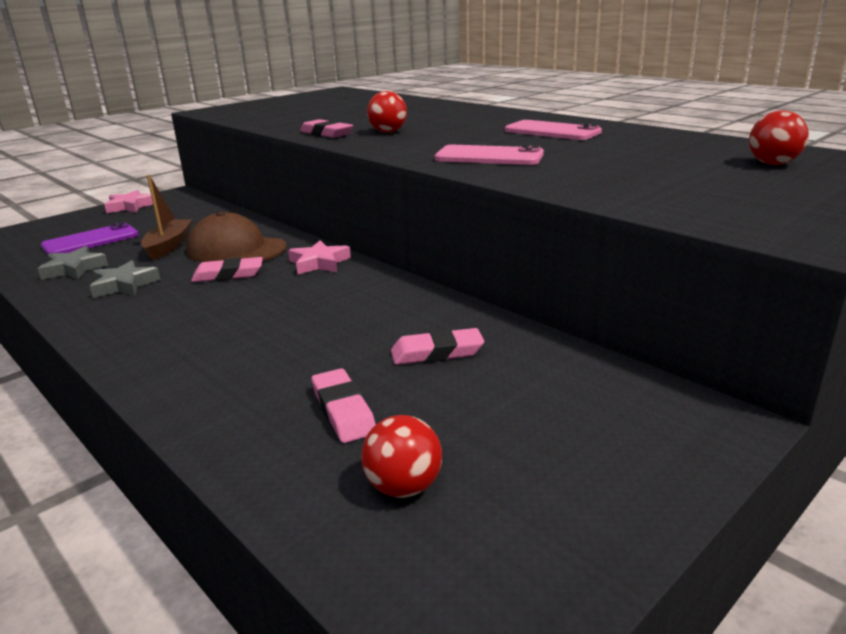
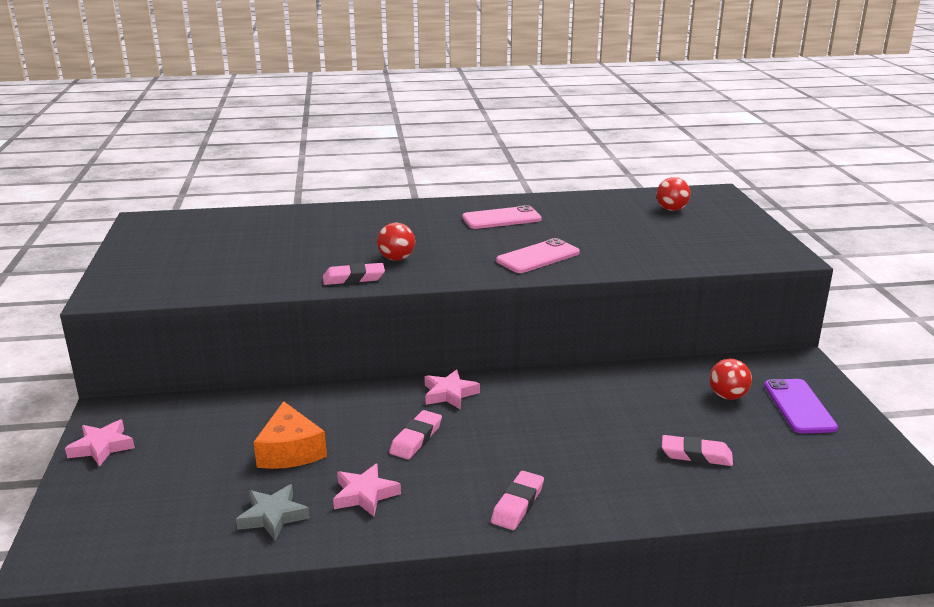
camera: 55 degrees left, 0 degrees up
(91, 241) = (192, 492): purple phone -> purple phone (799, 406)
(124, 285) = (365, 494): grey star -> pink star
(168, 246) = (290, 451): brown boat -> orange cheese
(236, 249) = (357, 420): brown cap -> none
(403, 487) = (788, 461): red ball -> red ball (727, 396)
(437, 353) = (656, 402): pink eraser -> pink eraser (517, 504)

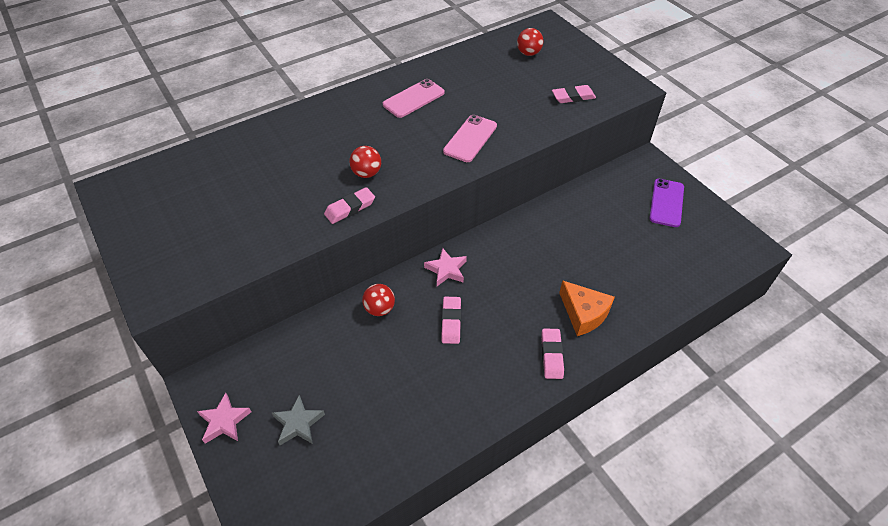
camera: 25 degrees left, 25 degrees up
(273, 516) = (402, 433): grey star -> grey star (298, 423)
(290, 451) = (371, 368): orange cheese -> orange cheese (584, 314)
(365, 494) = (450, 387): pink star -> none
(696, 455) = (631, 269): pink eraser -> pink eraser (573, 97)
(727, 396) = (622, 208): red ball -> red ball (379, 309)
(799, 406) = (666, 203): purple phone -> purple phone turned 45 degrees clockwise

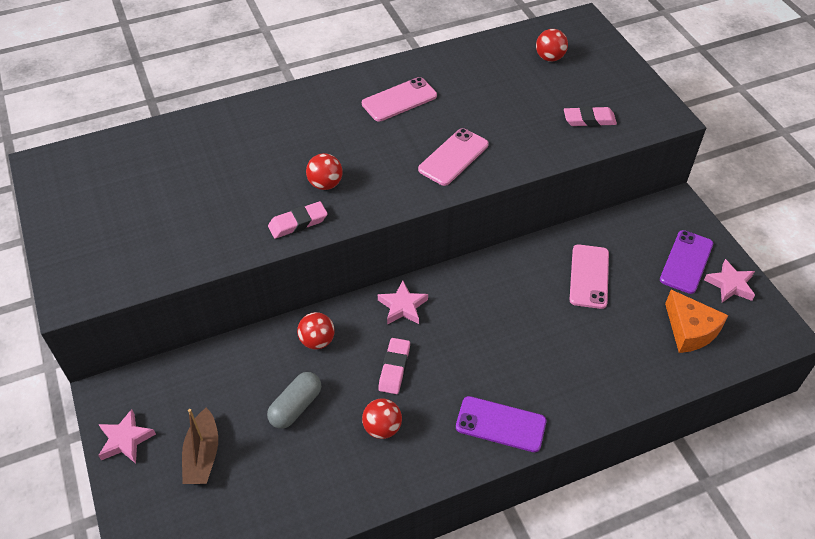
camera: 10 degrees right, 0 degrees up
(298, 423) = (203, 455): grey star -> brown boat
(373, 368) = (296, 407): none -> grey capsule
(452, 374) = (382, 428): none -> red ball
(551, 355) = (500, 424): pink eraser -> purple phone
(584, 314) = (550, 381): orange cheese -> orange cheese (690, 330)
(593, 224) = (589, 276): none -> pink phone
(705, 216) = (730, 284): none -> pink star

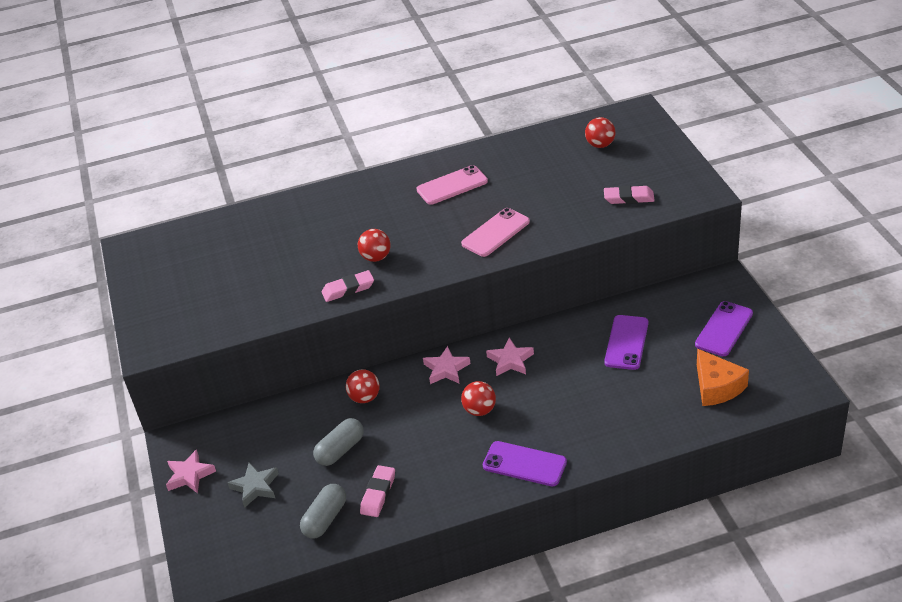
camera: 10 degrees right, 10 degrees down
(203, 455) = (255, 487): brown boat -> grey star
(286, 496) = (325, 519): none -> grey capsule
(382, 428) = (416, 467): red ball -> red ball (479, 410)
(394, 368) = (432, 419): pink eraser -> pink eraser (378, 494)
(589, 276) = (626, 342): pink phone -> purple phone
(730, 284) = (763, 348): pink star -> pink star (510, 361)

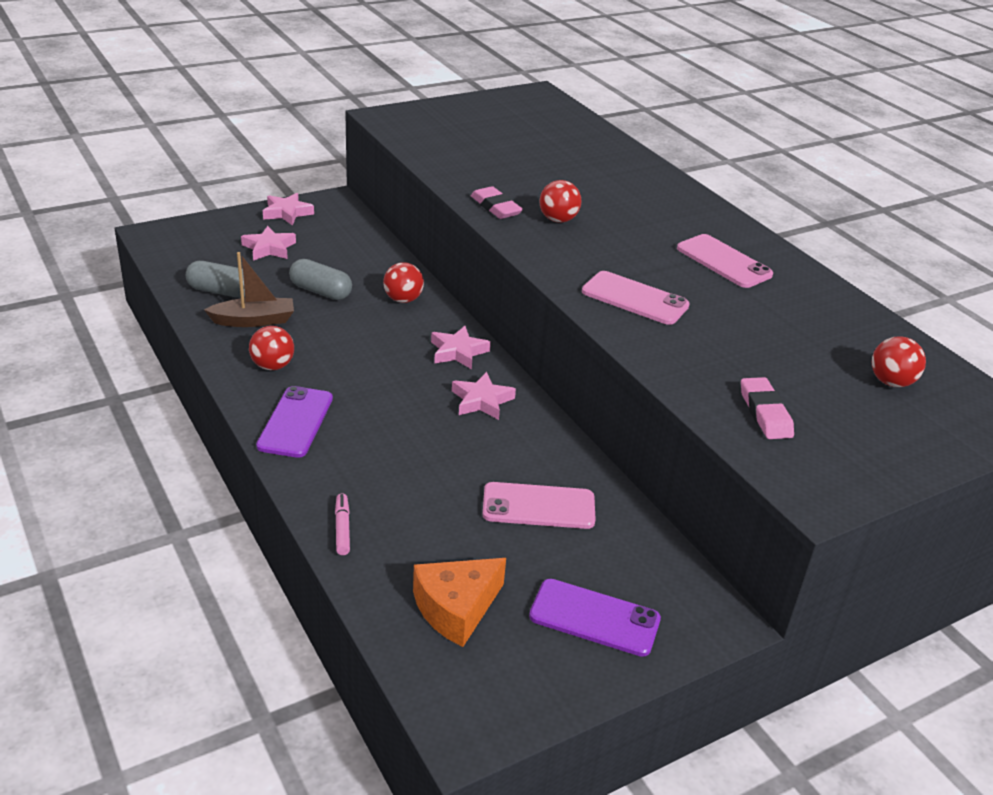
camera: 70 degrees right, 5 degrees down
(255, 487) = (269, 248): grey star -> pink star
(378, 494) = (254, 320): pink eraser -> brown boat
(479, 410) = (389, 381): red ball -> red ball (272, 366)
(626, 342) = (538, 506): purple phone -> pink phone
(644, 438) = (342, 528): none -> pink marker

